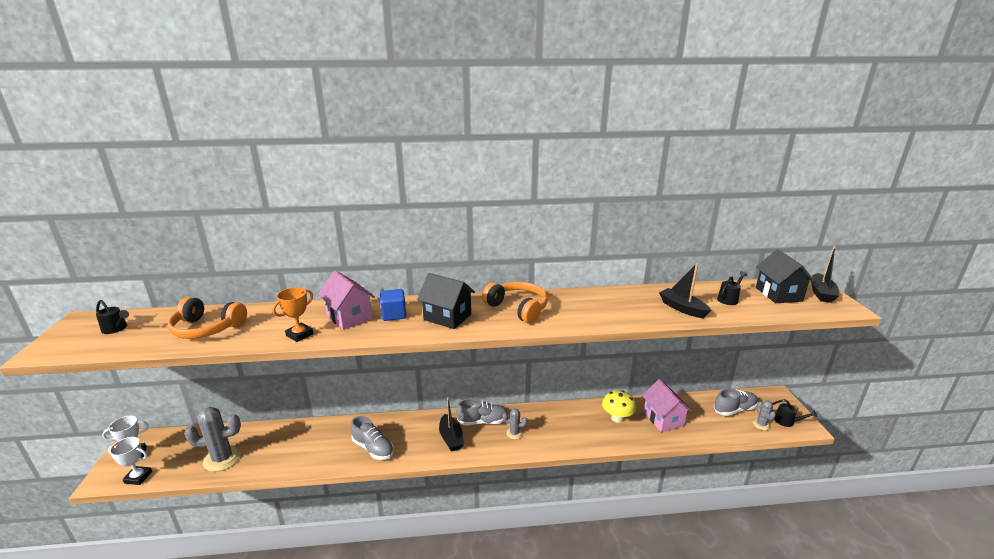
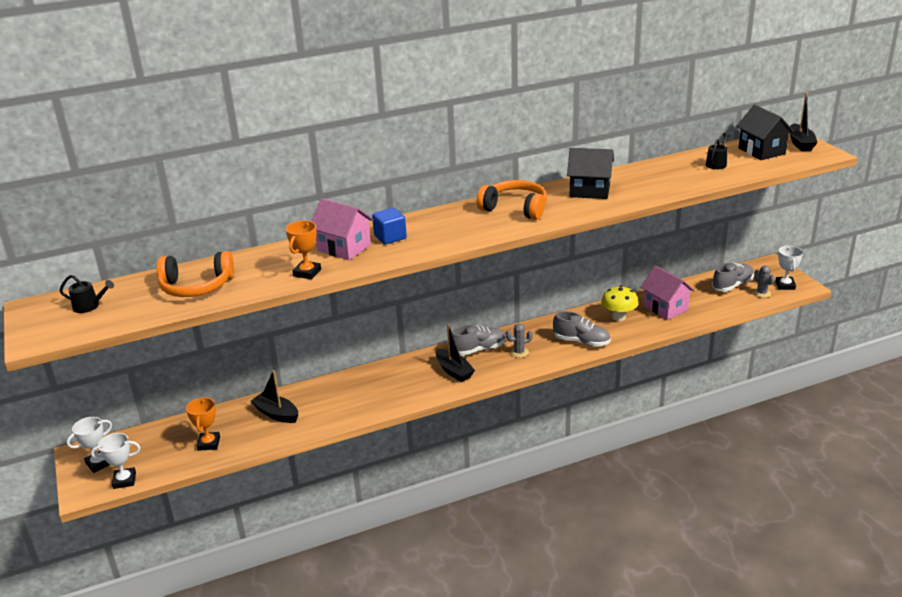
camera: 15 degrees left, 5 degrees up
(222, 458) = (209, 443): grey cactus -> orange trophy
(373, 448) = (374, 398): grey shoe -> grey shoe (581, 341)
(447, 317) = (449, 229): black house -> black house (589, 191)
(682, 308) = (676, 180): black boat -> black boat (276, 414)
(787, 421) = (785, 285): black watering can -> white trophy

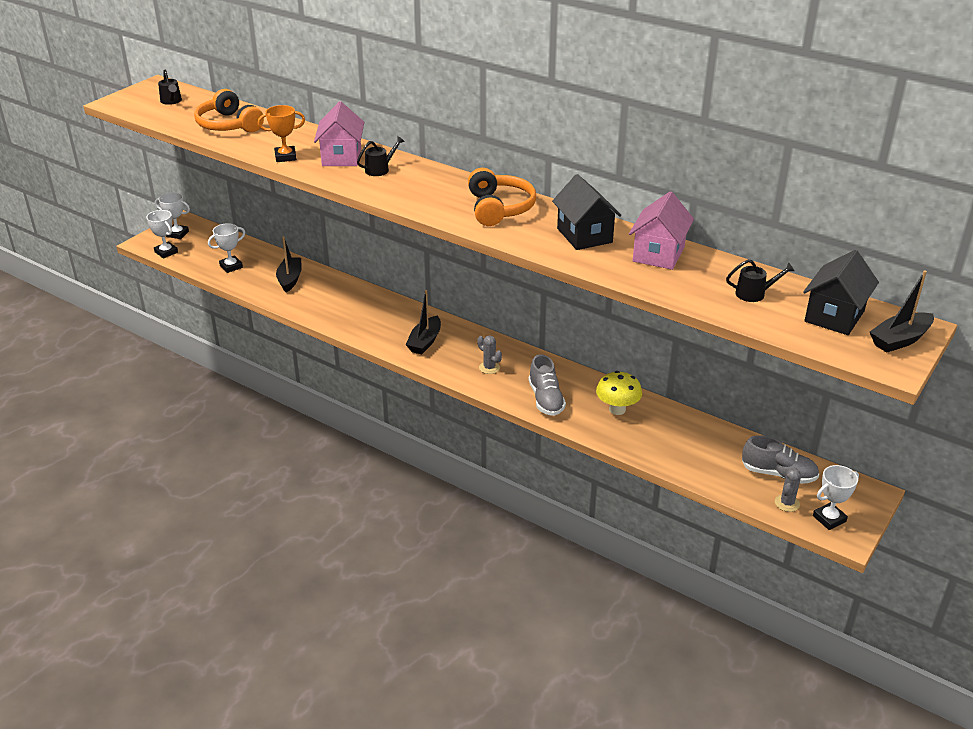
camera: 55 degrees right, 5 degrees up
(209, 443) = (231, 266): orange trophy -> white trophy
(390, 237) = (380, 169): blue cube -> black watering can
(479, 349) = (472, 343): grey shoe -> none
(665, 308) = (670, 436): pink house -> pink house (658, 254)

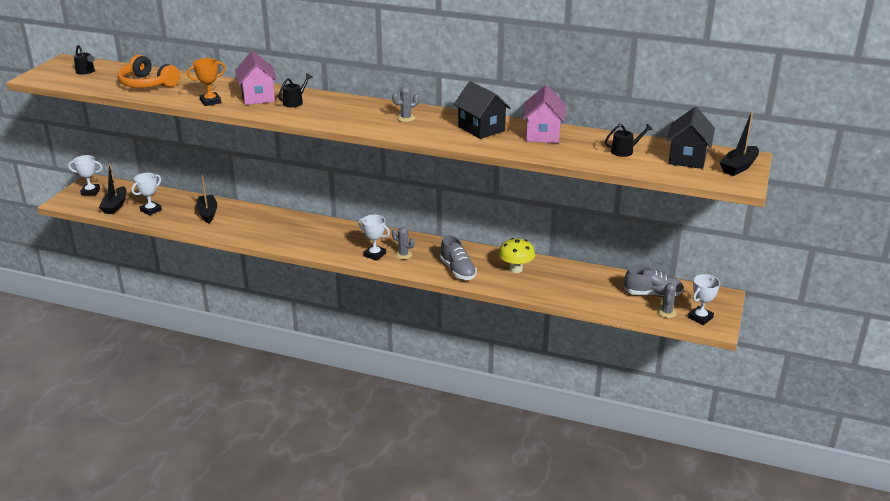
camera: 15 degrees left, 5 degrees down
(166, 252) = (86, 207): white trophy -> white trophy (375, 255)
(425, 342) = (343, 243): black boat -> black boat (115, 206)
(499, 208) = (406, 118): orange headphones -> grey cactus

